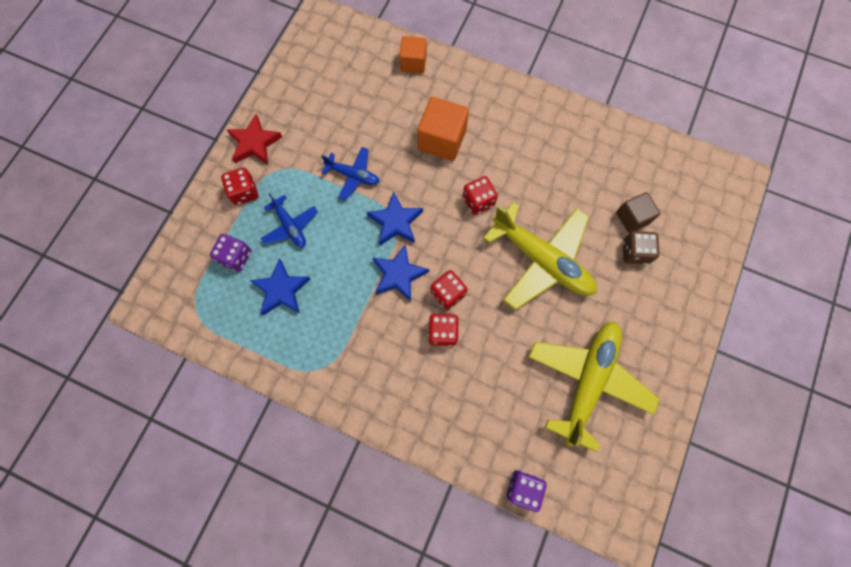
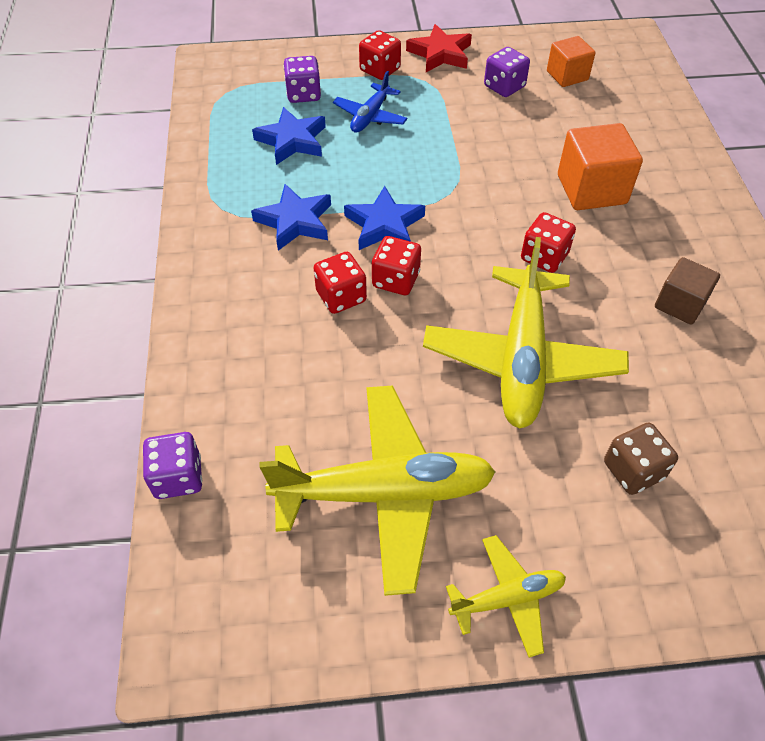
camera: 60 degrees right, 20 degrees down
(317, 126) = (504, 87): none -> purple dice
(353, 175) = (473, 137): blue plane -> none
(395, 222) = (448, 194): blue star -> blue star (295, 221)
(413, 63) = (662, 124): orange cube -> orange cube (567, 76)
(632, 217) = (685, 443): brown cube -> brown cube (680, 304)
(671, 355) = (507, 598): none -> yellow plane

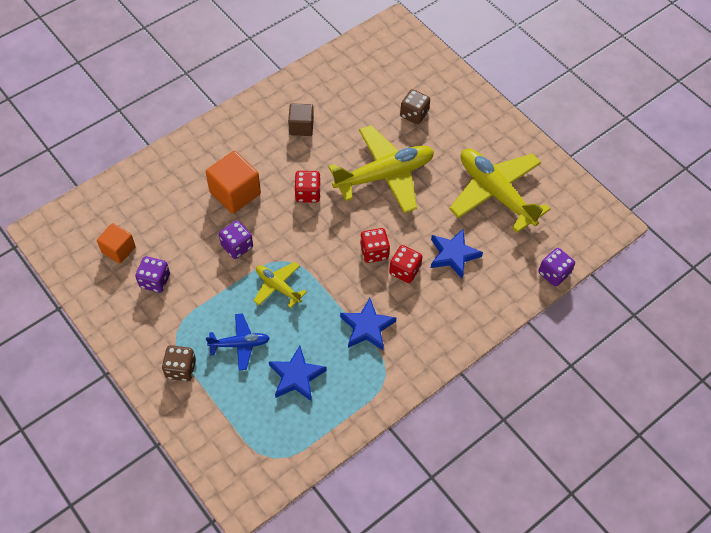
camera: 125 degrees left, 5 degrees up
(303, 94) = (241, 402): purple dice -> purple dice (237, 246)
(380, 70) = (181, 369): red dice -> brown dice
(384, 225) = (337, 280): blue star -> blue star (453, 255)
(440, 54) = (135, 340): red star -> none
(507, 598) = (503, 133): yellow plane -> yellow plane (278, 287)

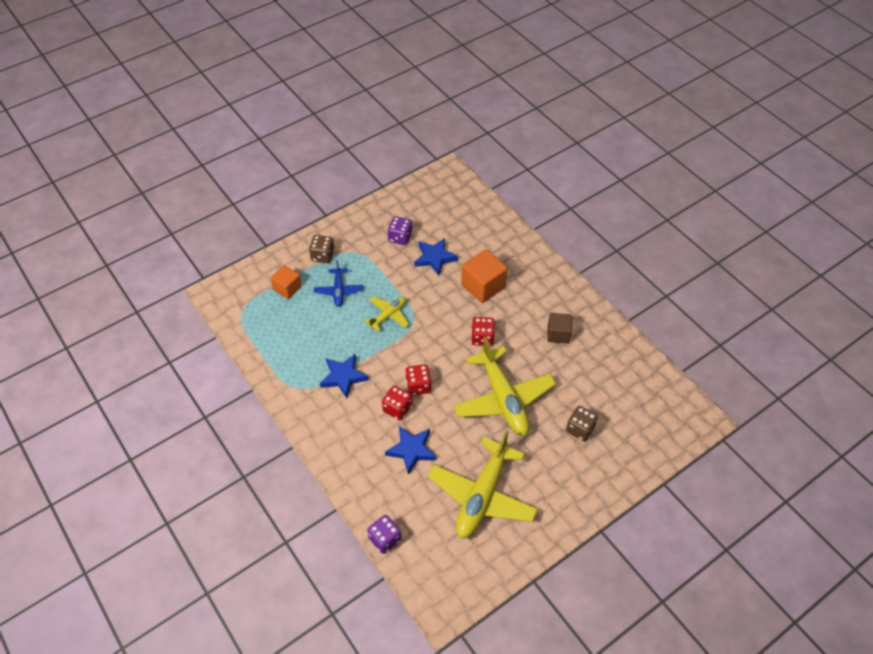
camera: 95 degrees right, 5 degrees down
(118, 250) = (430, 215): orange cube -> orange cube (287, 288)
(237, 246) = (429, 288): purple dice -> none
(296, 376) = (305, 327): blue star -> blue star (434, 258)
(495, 193) = (482, 495): yellow plane -> yellow plane turned 150 degrees clockwise

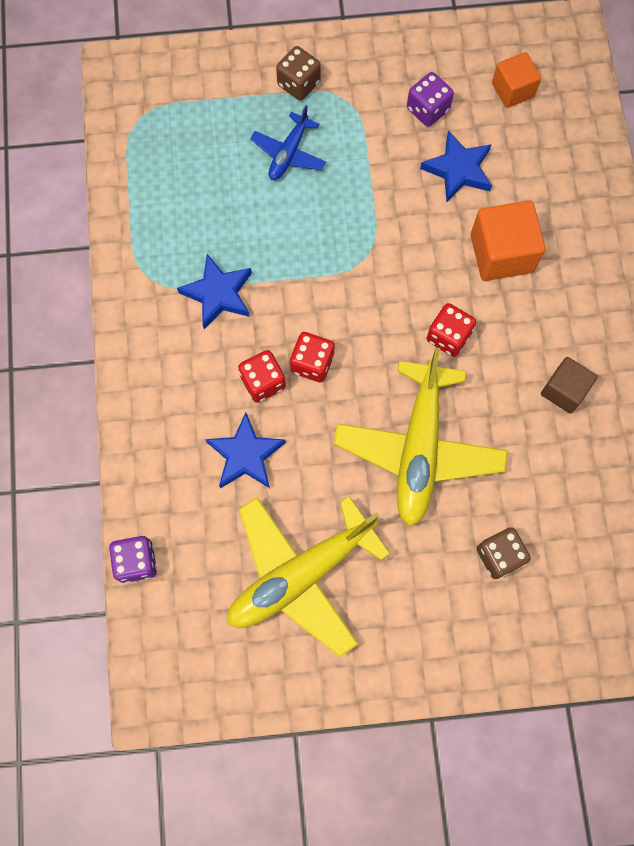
camera: 30 degrees right, 20 degrees up
(287, 288) = (220, 113): orange cube -> orange cube (512, 90)
(388, 315) = (335, 229): yellow plane -> none

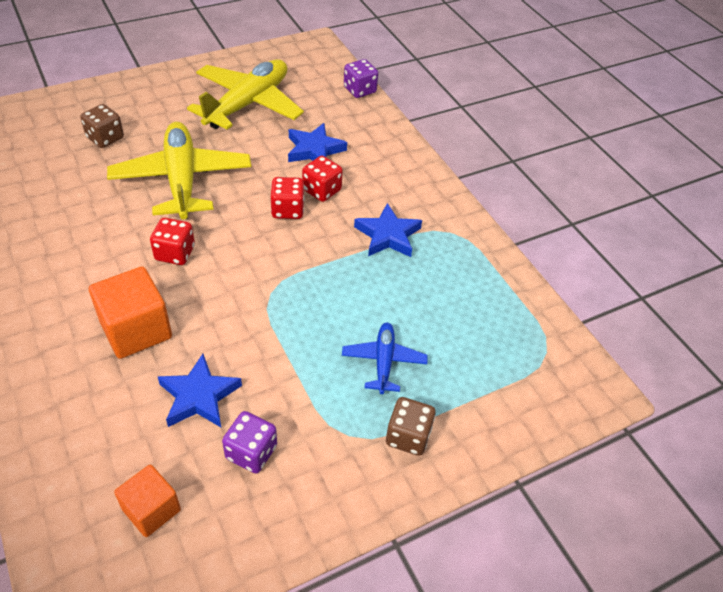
camera: 155 degrees right, 25 degrees down
(564, 390) = (61, 240): brown cube -> none

